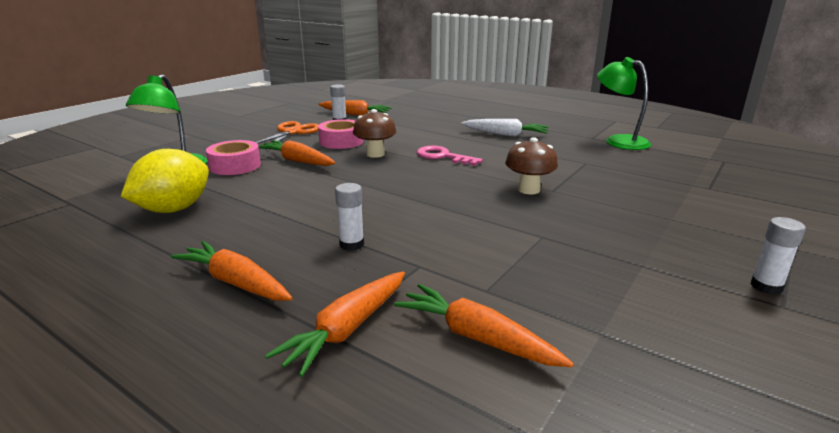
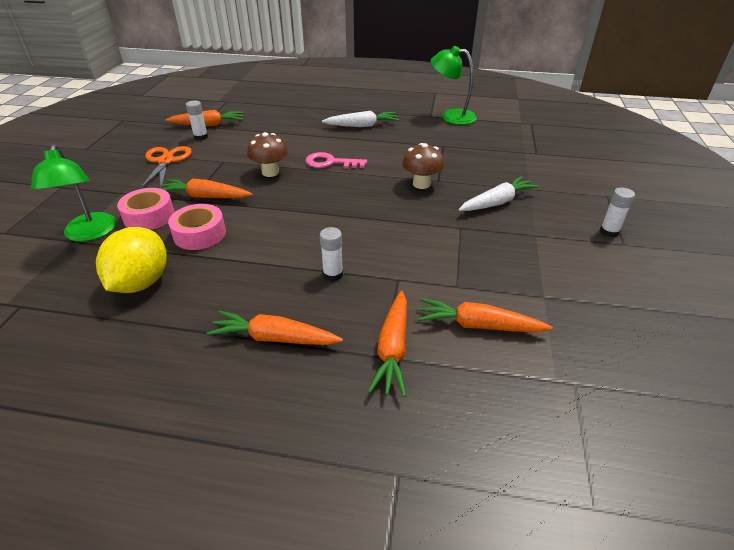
camera: 25 degrees left, 15 degrees up
(341, 141) = (225, 163): pink tape -> pink tape (200, 234)
(613, 223) = (497, 202): none -> white carrot

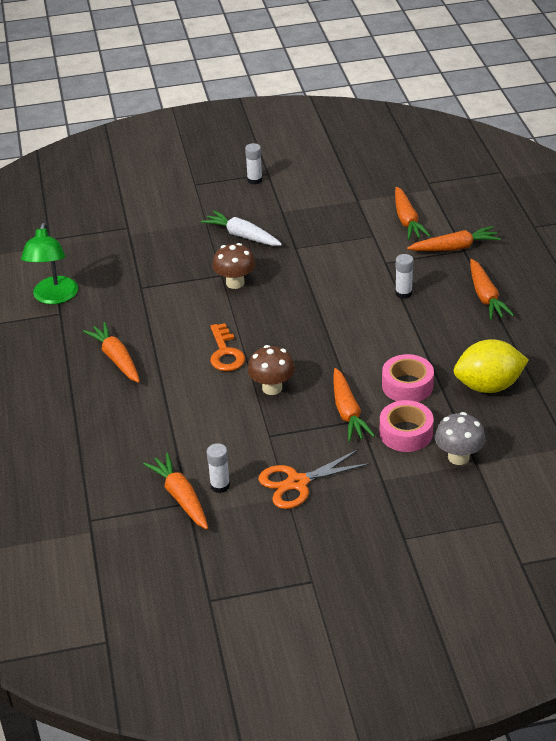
camera: 110 degrees left, 0 degrees up
(89, 234) = (458, 457): green lamp -> grey mushroom
(330, 162) = (225, 353): pink key -> orange key
(362, 126) = (116, 359): white carrot -> orange carrot

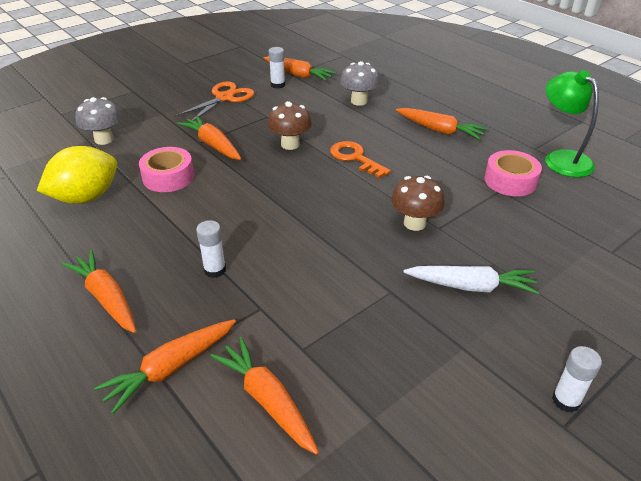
camera: 150 degrees right, 0 degrees up
(152, 425) = (359, 101): none -> grey mushroom
(406, 433) = (155, 143): pink tape -> pink tape (510, 181)

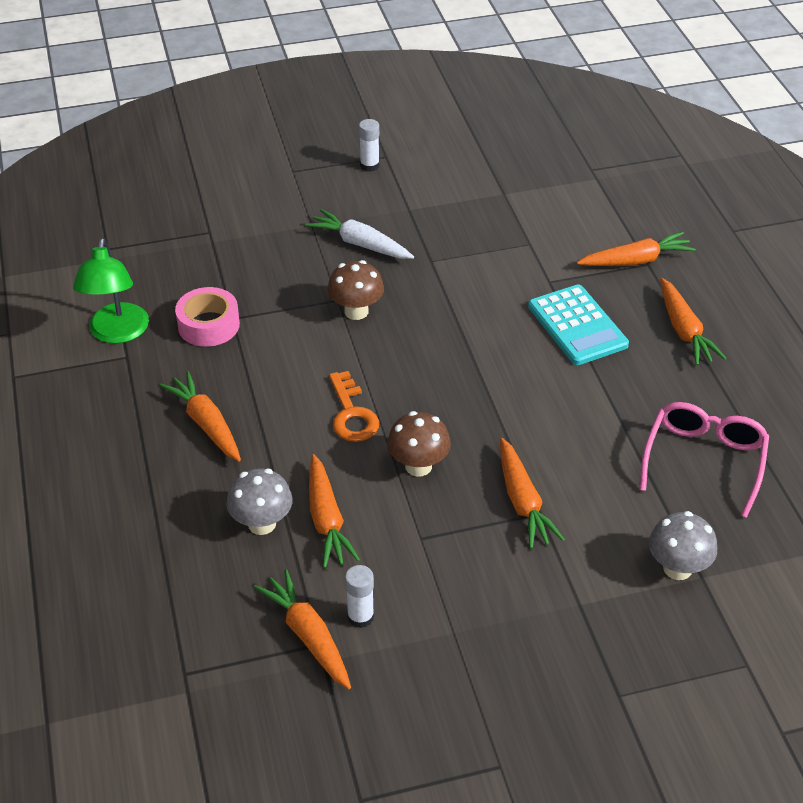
camera: 155 degrees left, 5 degrees up
(86, 197) = (704, 461): yellow lemon -> pink glasses
(168, 177) = (597, 461): pink tape -> none
(215, 270) = (577, 326): white glue stick -> turquoise calculator
(224, 98) = (465, 611): orange scissors -> none
(267, 400) = (570, 222): orange carrot -> orange carrot (326, 520)

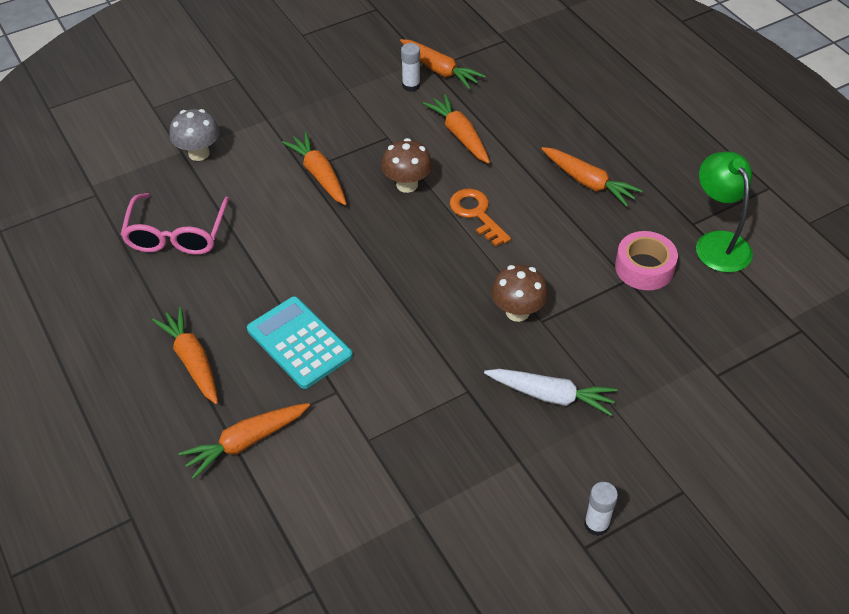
camera: 165 degrees right, 5 degrees up
(262, 523) = (504, 124): grey mushroom -> none

